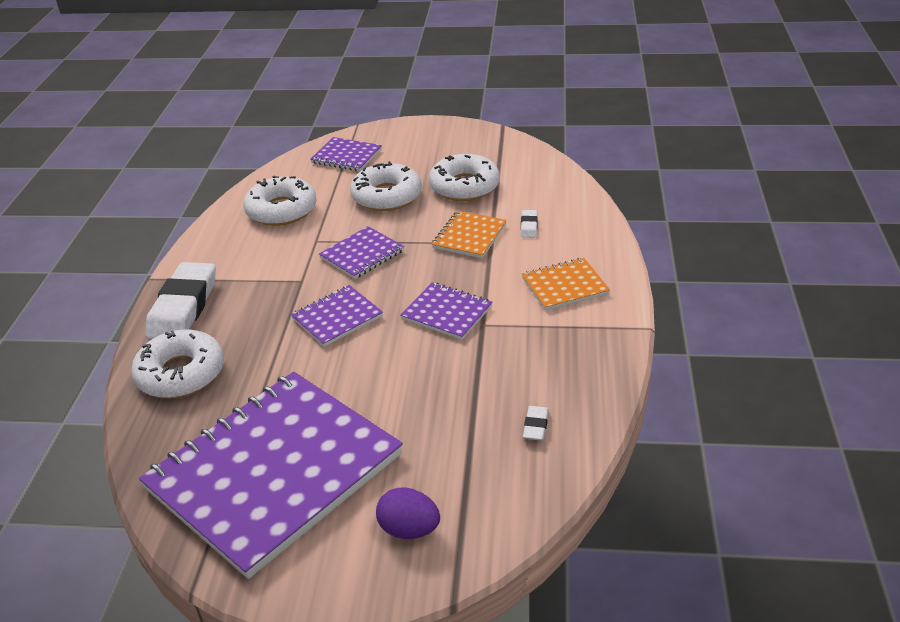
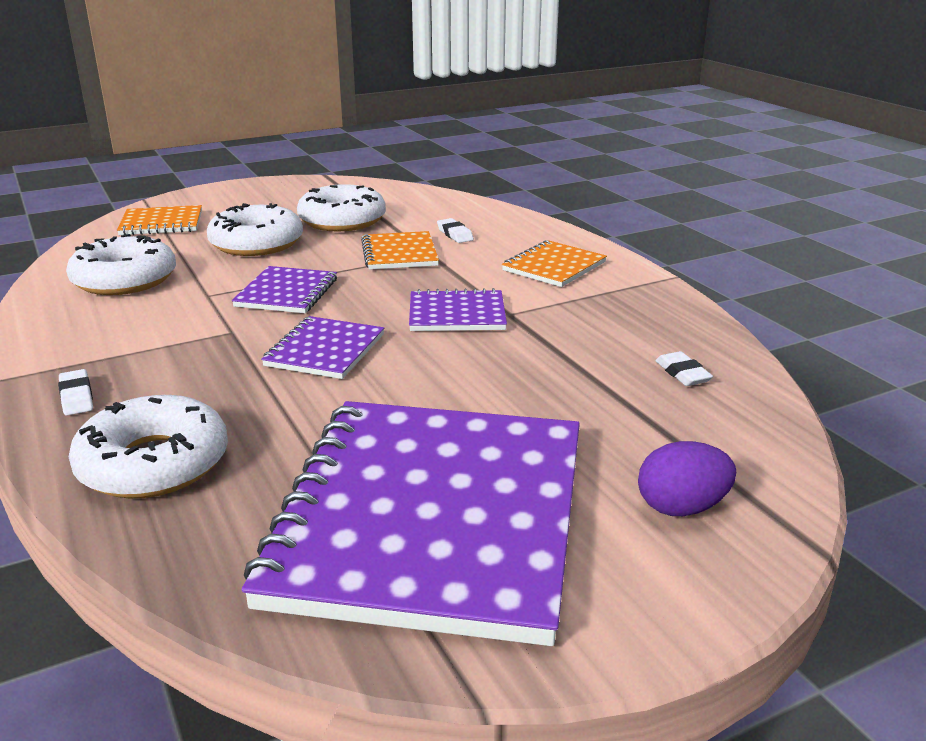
camera: 35 degrees left, 10 degrees down
(183, 307) = (76, 397): white eraser -> white eraser, size x0.42
(346, 156) = (161, 223): purple notebook -> orange notebook

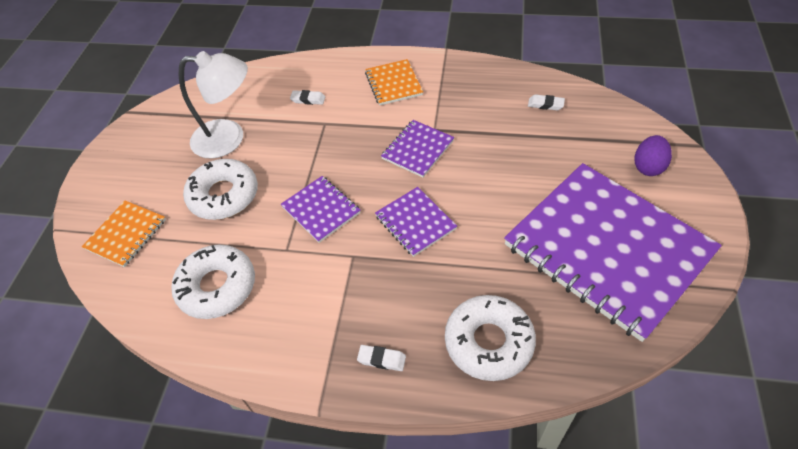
camera: 50 degrees left, 25 degrees up
(342, 220) = (229, 138): white donut -> white lamp
(399, 253) = (312, 136): orange notebook -> none

